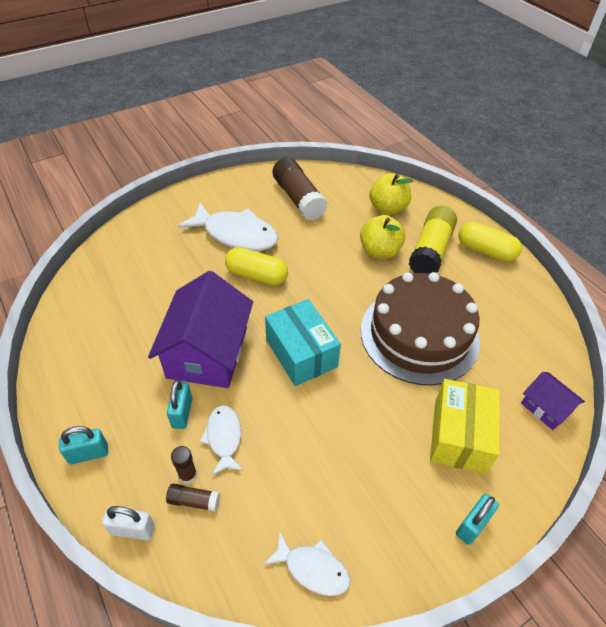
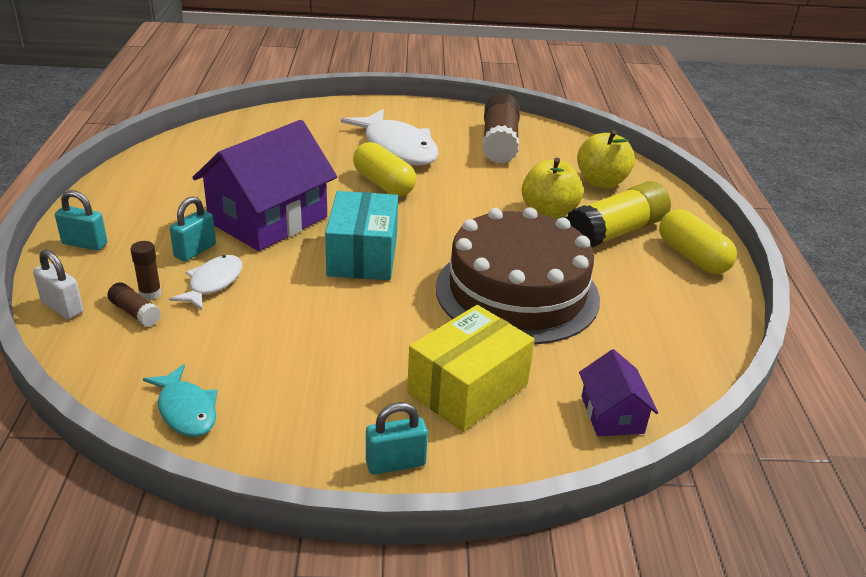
camera: 30 degrees right, 15 degrees down
(312, 569) = (186, 410): white fish -> turquoise fish

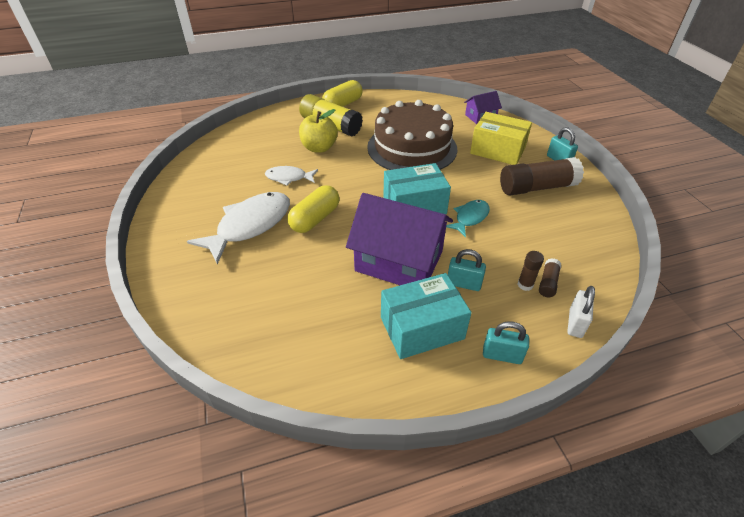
camera: 105 degrees left, 10 degrees up
(84, 244) = (502, 355): turquoise padlock -> turquoise padlock turned 75 degrees counterclockwise
(165, 210) = (422, 328): none -> turquoise box
(186, 410) = (594, 228): turquoise fish -> turquoise fish (470, 218)
(213, 283) = (491, 259): white fish -> white fish (289, 178)
(499, 143) = (223, 179): brown glue stick -> brown glue stick (536, 187)
(601, 182) = (270, 134): yellow apple -> none

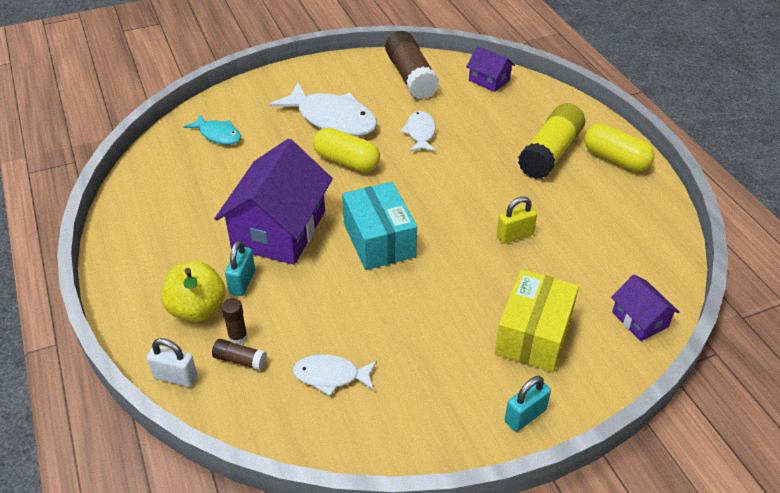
camera: 85 degrees right, 0 degrees up
(232, 140) = (489, 80): none -> purple house
(319, 148) = (490, 149): yellow apple -> yellow apple (197, 309)
(412, 148) = (514, 235): brown cake -> yellow padlock
(422, 328) = (184, 249): turquoise box -> none
(470, 218) = (359, 293): turquoise fish -> turquoise fish (218, 135)
(502, 355) = (142, 307): turquoise padlock -> none
(536, 187) = (438, 374): brown glue stick -> brown glue stick (411, 77)
(550, 234) = (331, 376): none -> white fish

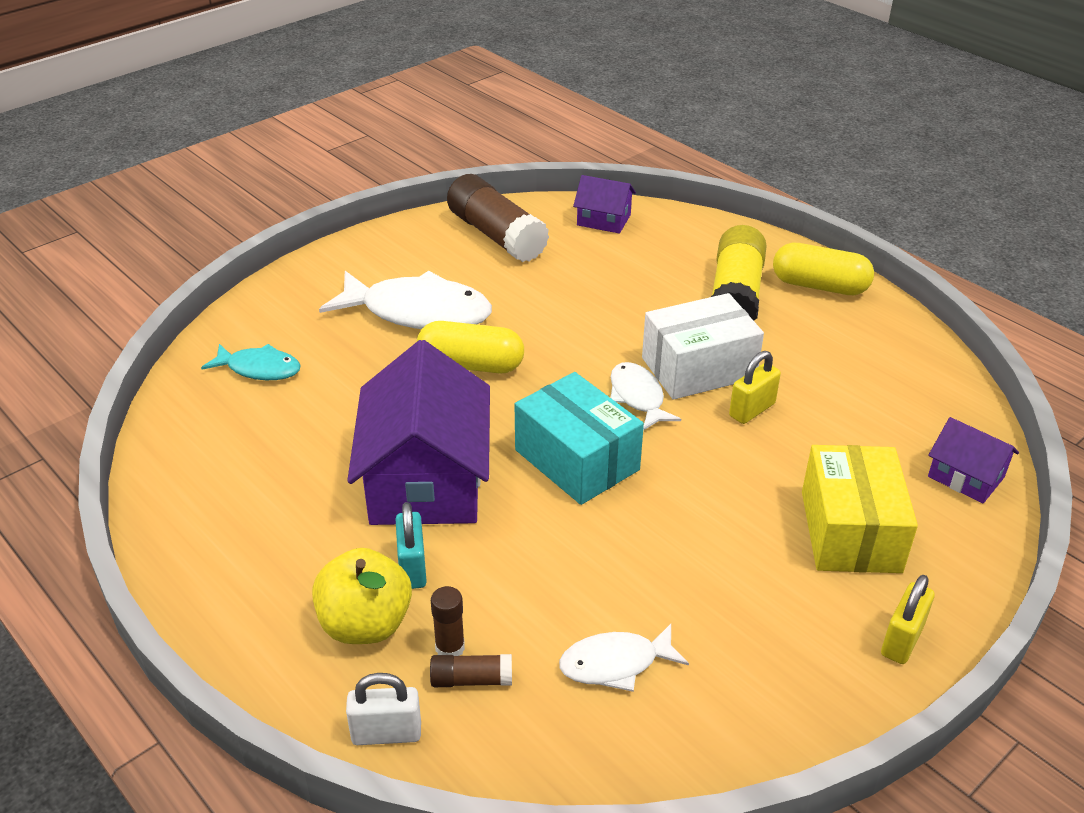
camera: 20 degrees left, 5 degrees down
(420, 133) = (551, 306): white fish -> white fish (638, 397)
(495, 198) = (698, 368): none -> white box
(525, 416) = (902, 640): turquoise padlock -> yellow padlock

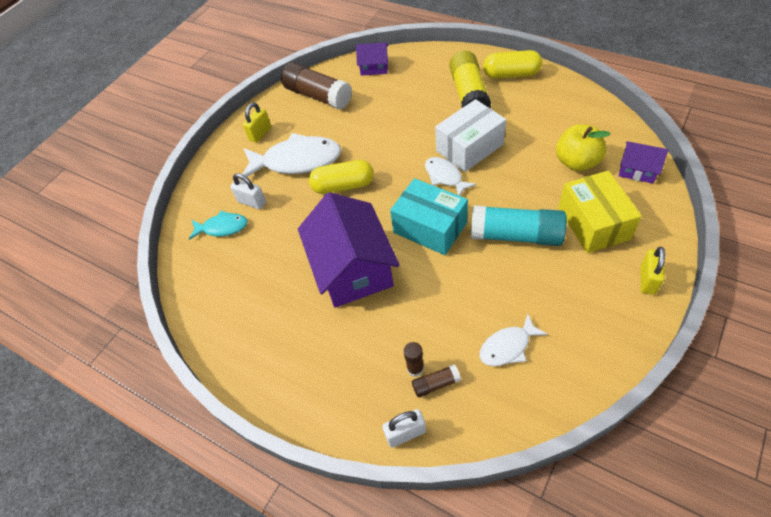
camera: 10 degrees left, 15 degrees up
(321, 348) = (252, 202): none -> white padlock
(365, 624) = (362, 370): yellow apple -> yellow apple (577, 162)
(412, 567) = (371, 326): turquoise padlock -> none
(711, 511) = (516, 235): none -> turquoise glue stick
(752, 410) = (509, 165): yellow padlock -> yellow padlock (260, 134)

